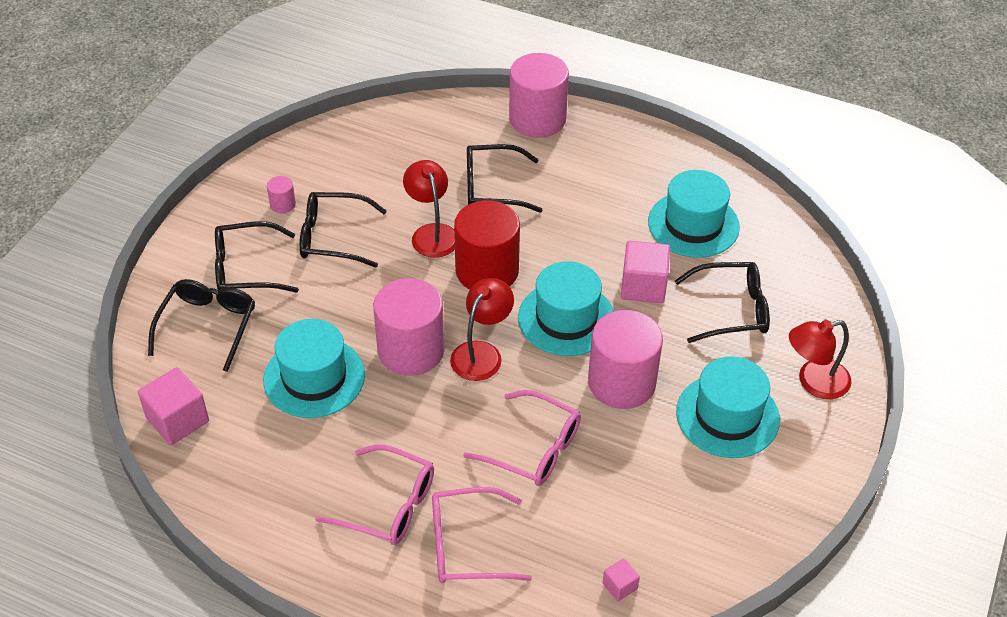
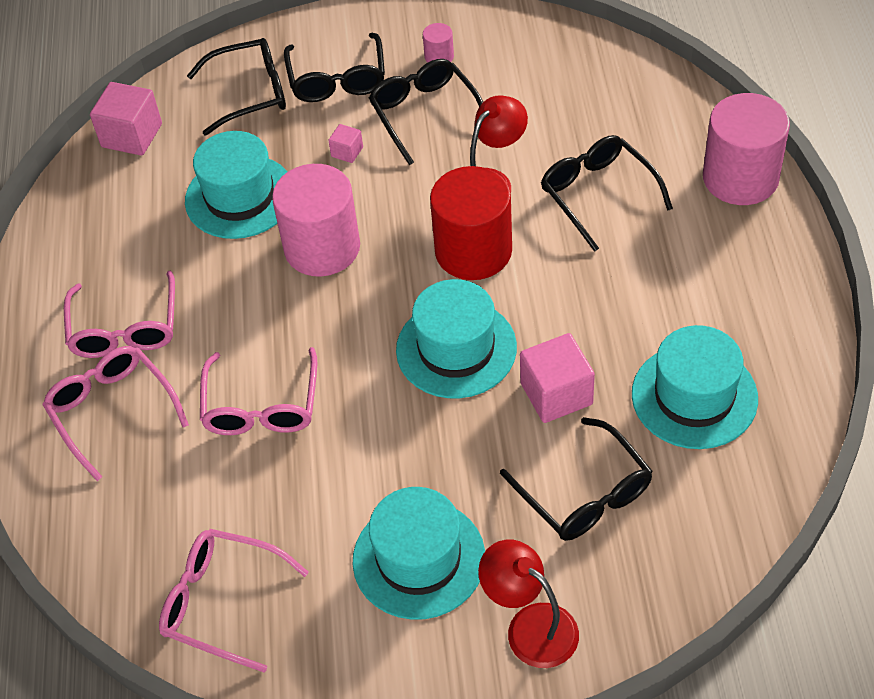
camera: 65 degrees right, 5 degrees up
(246, 269) = (337, 79): black glasses -> black glasses turned 150 degrees counterclockwise
(481, 353) = (357, 303): red lamp -> none
(620, 586) = (132, 560): pink cube -> pink cube (347, 152)
(621, 382) = (400, 439): pink cylinder -> none
(693, 543) = (222, 603): none -> pink glasses

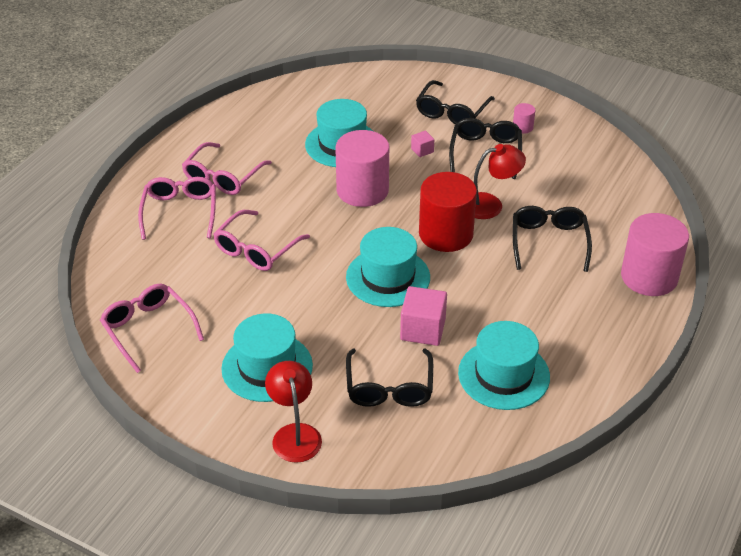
camera: 30 degrees right, 10 degrees down
(132, 135) = (313, 88): pink cube -> none
(250, 93) = (396, 97): black glasses -> none

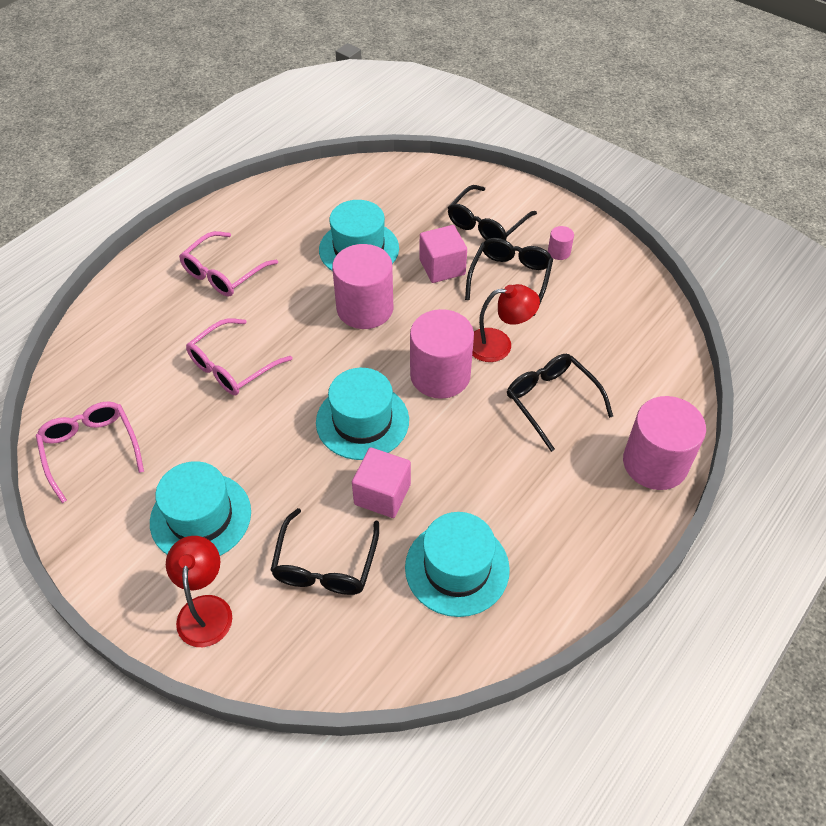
camera: 10 degrees right, 10 degrees up
(180, 212) = (167, 310): pink glasses -> none
(422, 150) = (442, 267): pink cube -> pink cube, size x1.97
(446, 234) = (440, 375): red cylinder -> pink cylinder
(549, 242) = (551, 401): black glasses -> black glasses turned 45 degrees counterclockwise

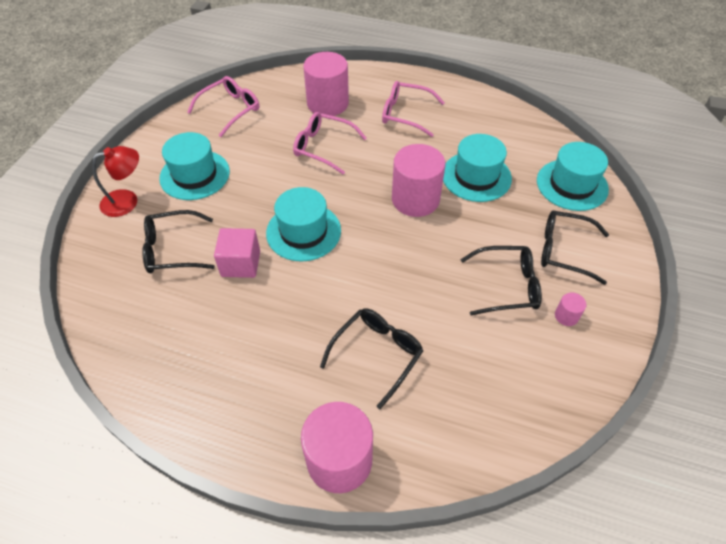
camera: 70 degrees right, 0 degrees up
(440, 375) = (370, 266): pink cylinder -> pink cylinder (328, 103)
(442, 267) = (490, 234): pink cube -> none
(457, 568) = (187, 329): turquoise hat -> turquoise hat (572, 185)
(499, 344) = (423, 298): red lamp -> none

